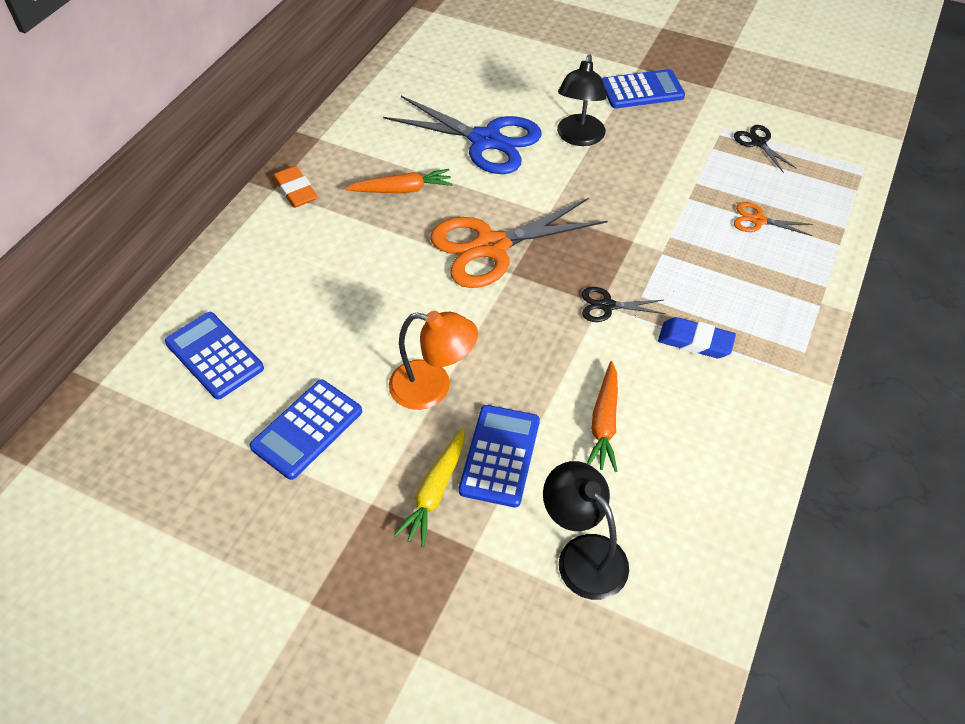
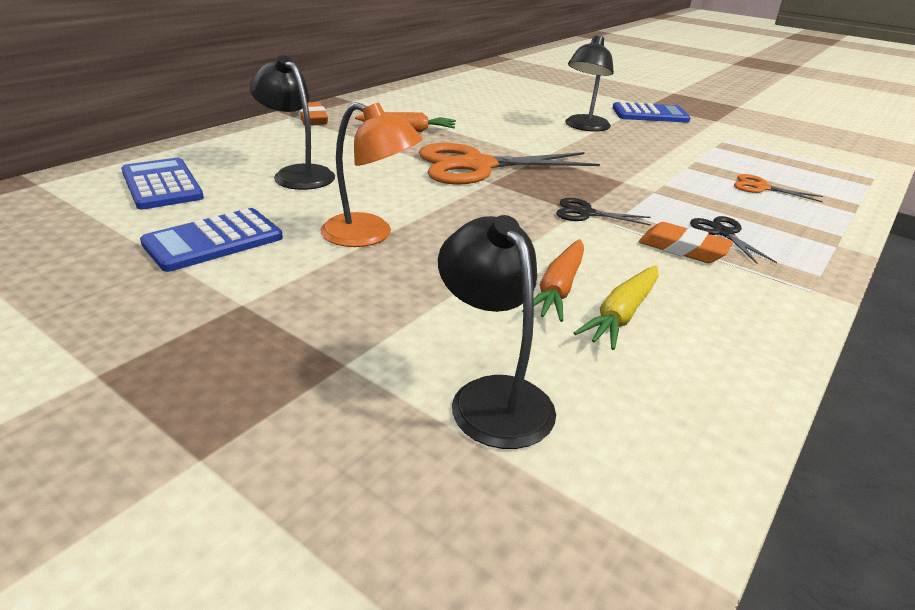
camera: 10 degrees right, 20 degrees down
(329, 305) = (297, 174): none -> black lamp
(435, 491) = (325, 307): yellow carrot -> yellow carrot (621, 315)
(485, 140) = (497, 118): blue scissors -> none
(499, 455) = (419, 293): blue calculator -> none
(695, 342) = (683, 249): blue eraser -> orange eraser
(758, 143) = (761, 149): black scissors -> black scissors (723, 233)

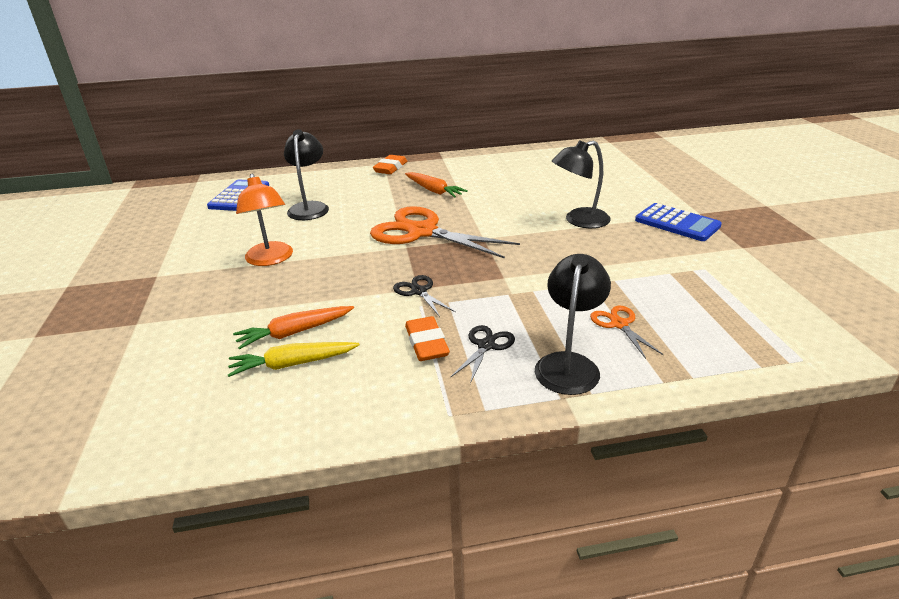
camera: 45 degrees right, 0 degrees up
(213, 241) = (203, 237): blue calculator -> none
(492, 396) = (152, 370): black lamp -> black lamp (569, 364)

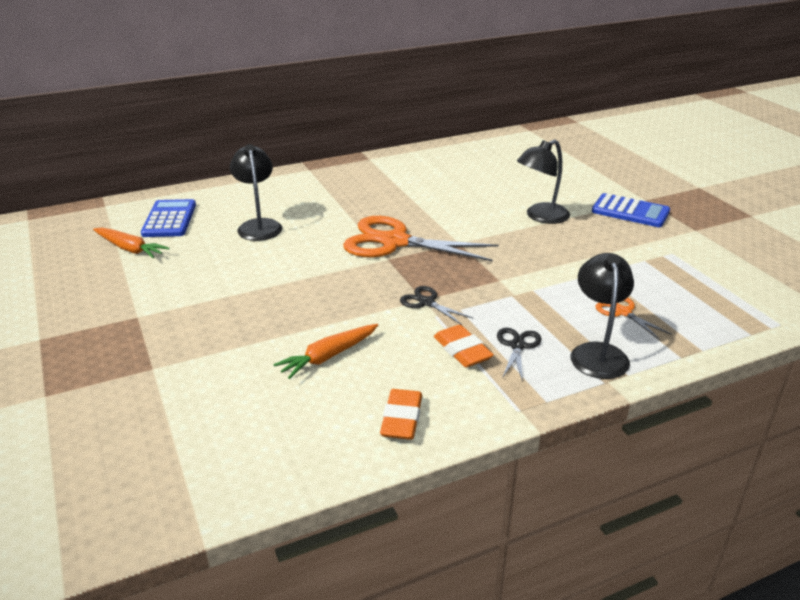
camera: 15 degrees left, 0 degrees up
(271, 259) = (253, 286): orange lamp -> none
(293, 364) = (346, 386): yellow carrot -> none
(390, 168) = (320, 174): orange eraser -> orange eraser (401, 419)
(434, 190) = (381, 196): orange carrot -> orange carrot (130, 249)

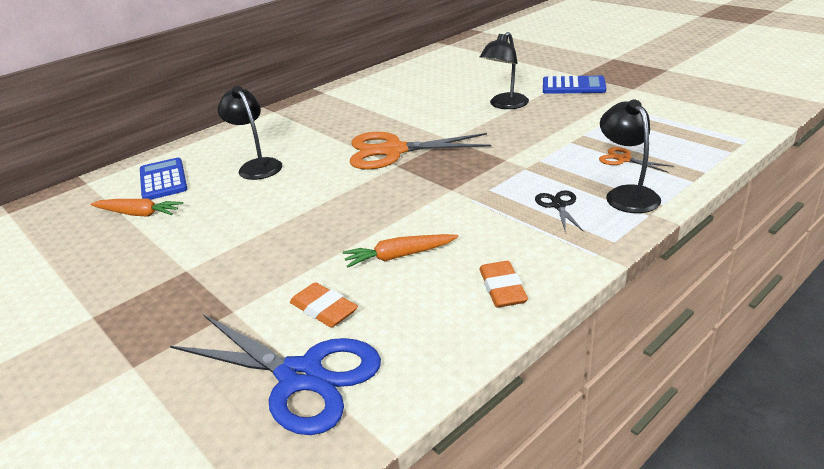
camera: 15 degrees left, 0 degrees up
(170, 448) = (300, 376): none -> blue scissors
(328, 356) = (399, 256): orange carrot -> orange carrot turned 45 degrees clockwise
(426, 302) = (456, 191): black scissors -> none
(462, 350) = (515, 221): orange eraser -> orange eraser (324, 310)

